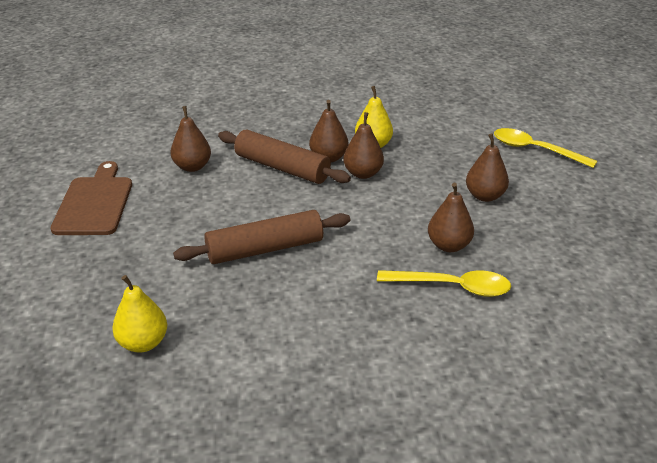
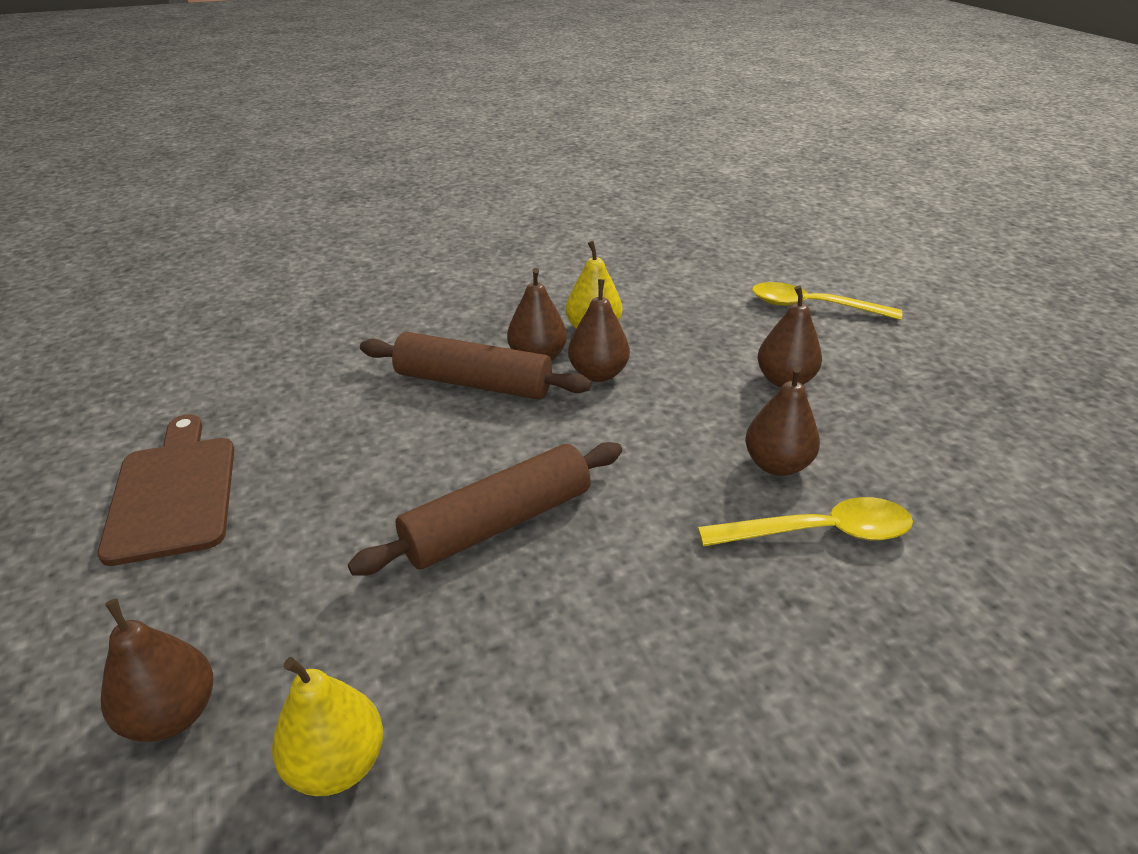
camera: 15 degrees left, 0 degrees up
(192, 167) = (329, 403): brown pear -> brown pear (172, 714)

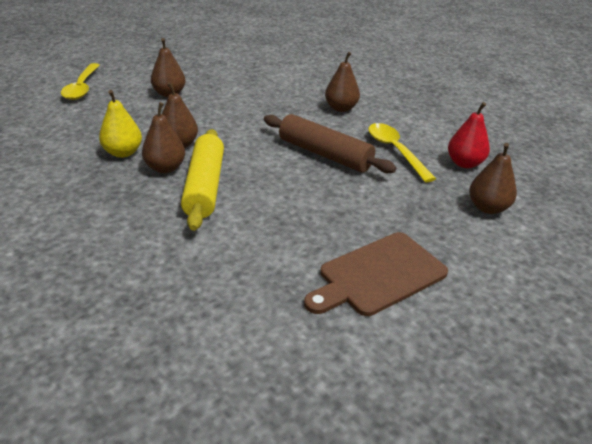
camera: 110 degrees left, 0 degrees up
(337, 763) = (464, 163): yellow pear -> red pear
(473, 383) = (204, 186): brown rolling pin -> yellow rolling pin
(776, 465) = (243, 95): brown pear -> brown pear (341, 108)
(819, 532) = (283, 87): yellow spoon -> yellow spoon (395, 151)

